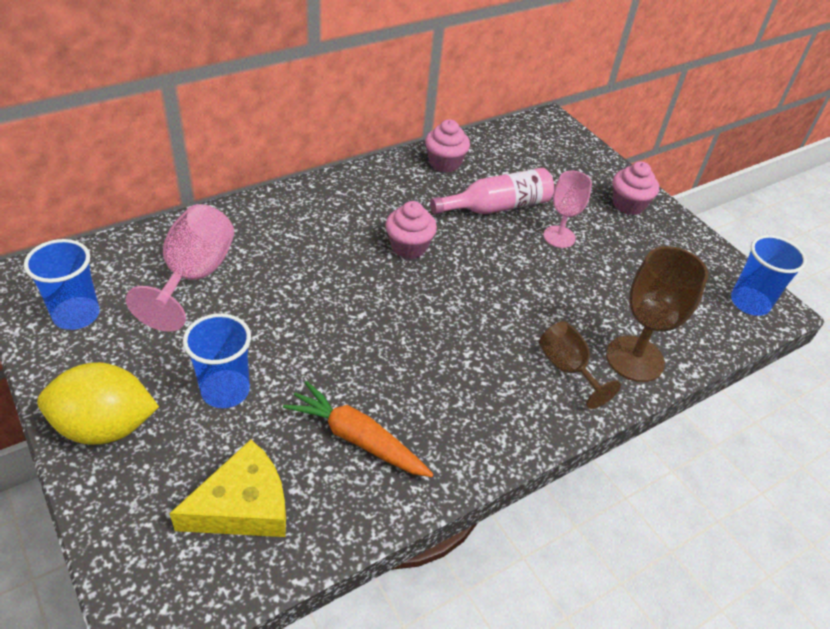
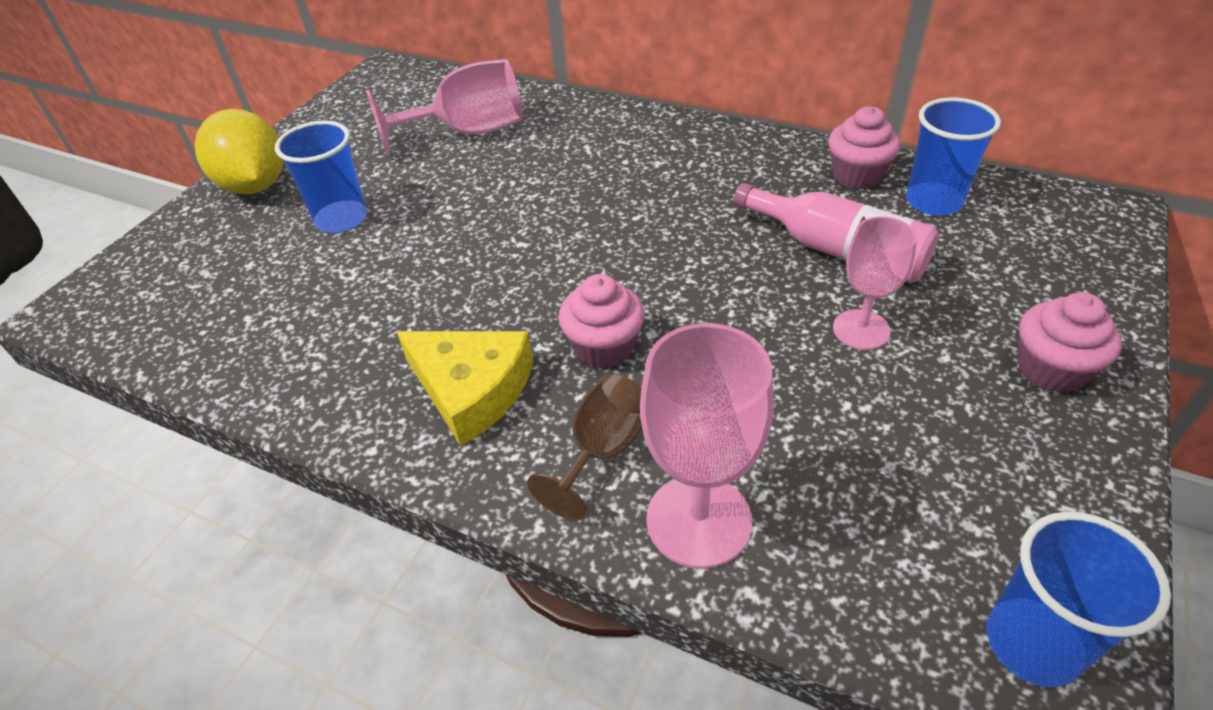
camera: 65 degrees right, 0 degrees up
(76, 315) = (366, 110): blue cup -> blue cup (933, 201)
(243, 505) = (212, 297): yellow cheese -> yellow cheese (472, 389)
(357, 438) = (340, 325): orange carrot -> none
(409, 247) = (667, 222): pink cupcake -> pink cupcake (604, 347)
(635, 359) = (698, 520): brown goblet -> pink goblet

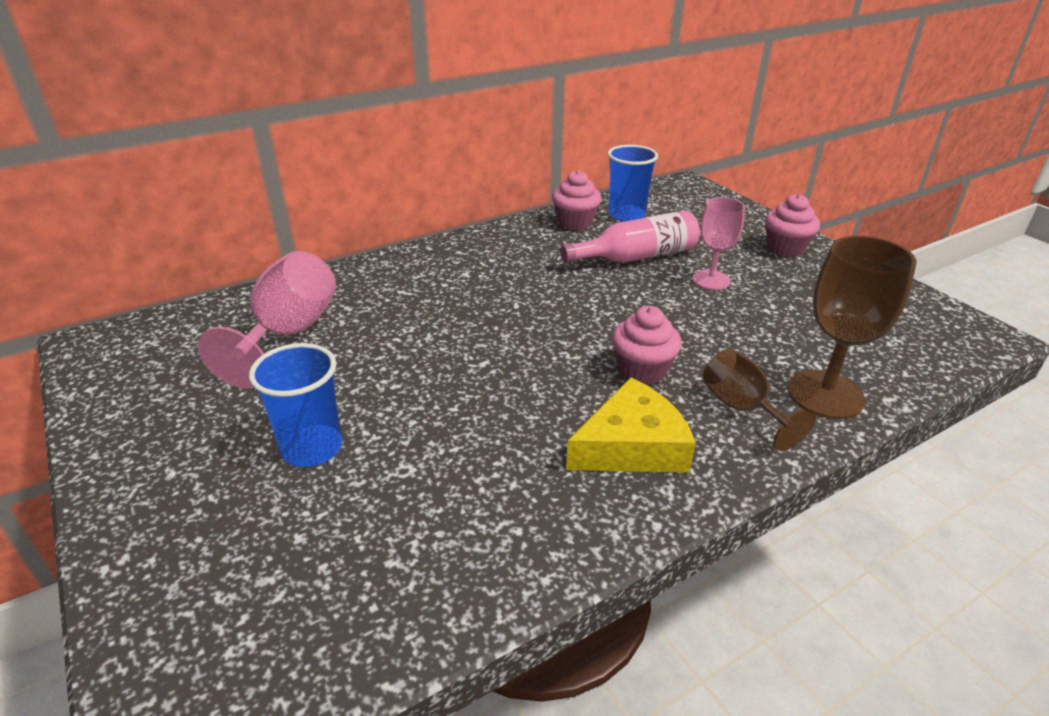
camera: 60 degrees left, 10 degrees down
(255, 185) = (155, 494): yellow lemon -> none
(698, 520) = (825, 394): pink goblet -> brown goblet
(1032, 643) = (953, 332): blue cup -> none

